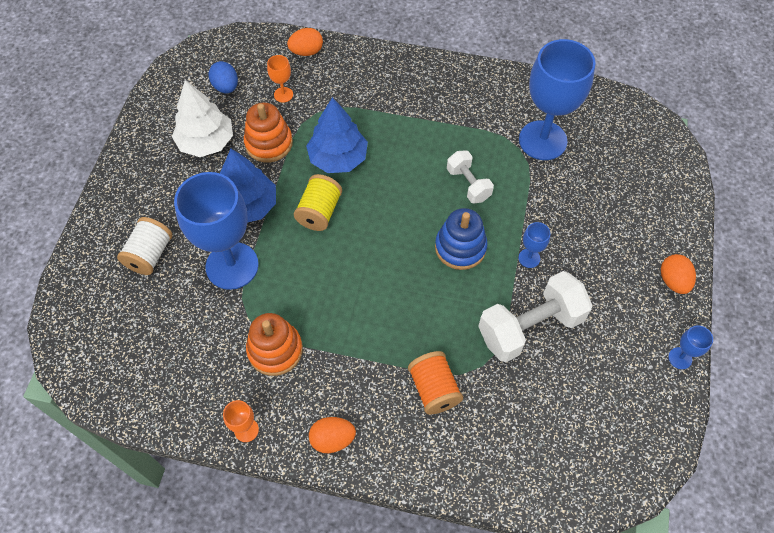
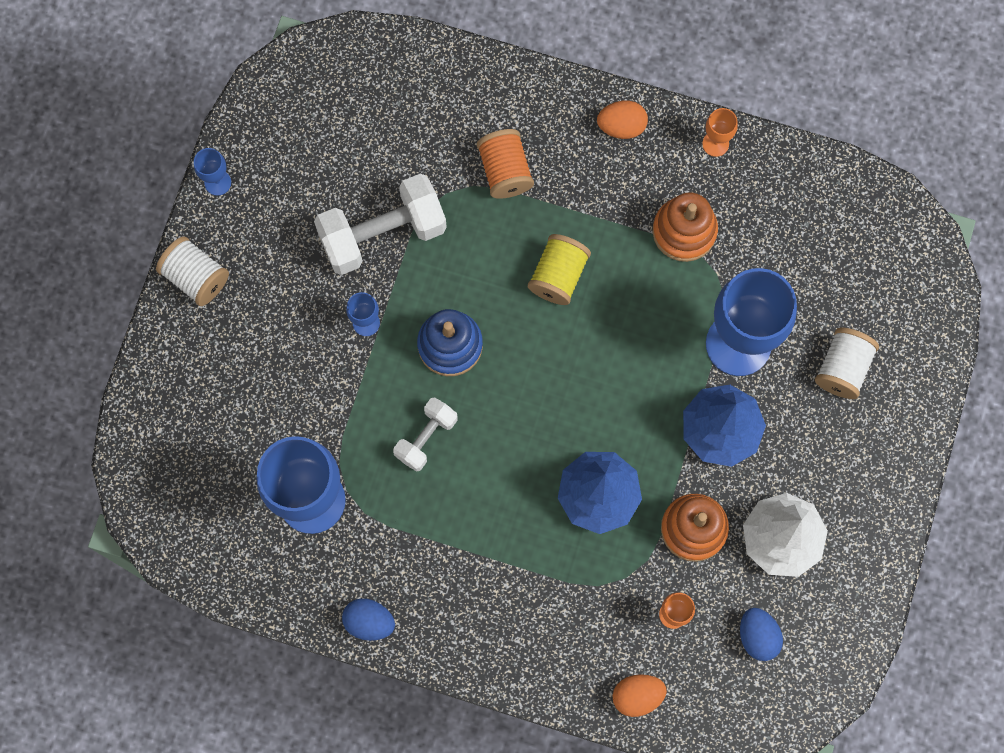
camera: 175 degrees left, 15 degrees up
(319, 212) = (626, 412): yellow spool -> yellow spool (558, 275)
(468, 184) = (426, 437): white dumbbell -> white dumbbell turned 60 degrees clockwise
(488, 77) = (369, 622): none -> blue egg
(673, 281) = (196, 277): orange egg -> white spool

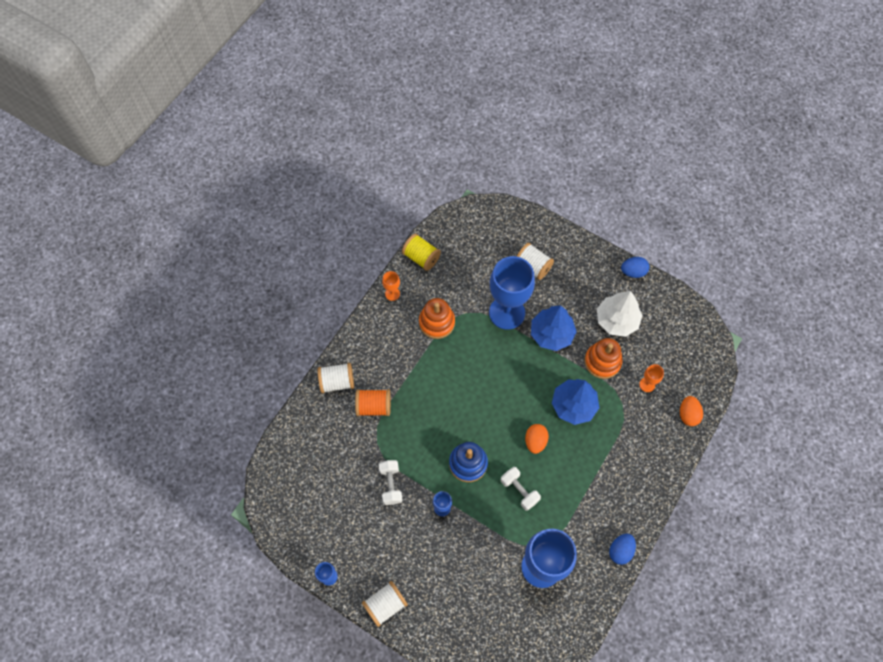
camera: 75 degrees left, 10 degrees down
(382, 234) = (391, 485): white dumbbell -> white dumbbell, size x0.56
(530, 101) = (337, 382): none -> white spool
(558, 275) = (443, 394): yellow spool -> yellow spool (421, 257)
(621, 126) = (367, 338): orange egg -> orange egg (535, 441)
(757, 636) = (666, 346): blue egg -> blue egg (633, 272)

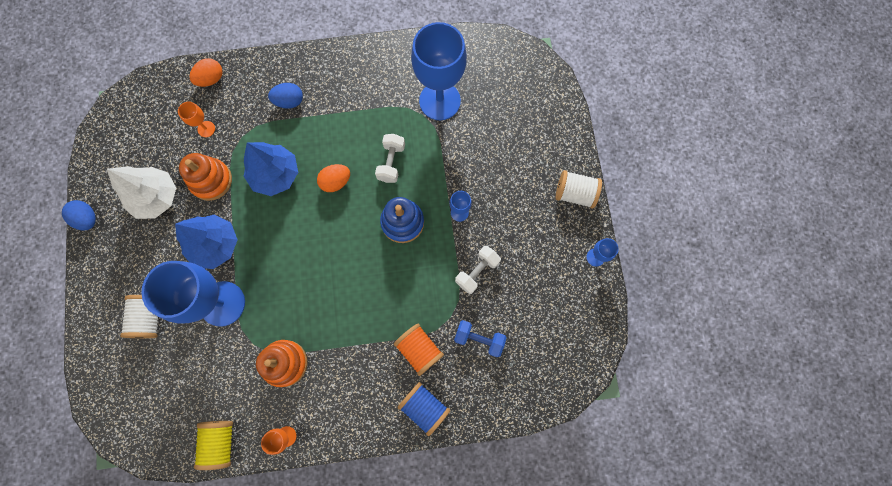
camera: 130 degrees left, 10 degrees up
(337, 382) = (424, 407): white spool -> blue spool
(347, 449) = (479, 339): none -> blue dumbbell
(620, 551) = (376, 54): blue egg -> blue egg (289, 101)

